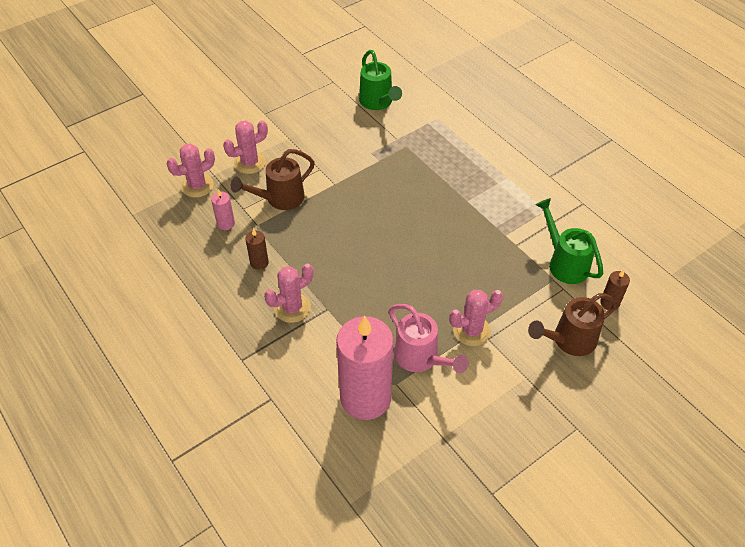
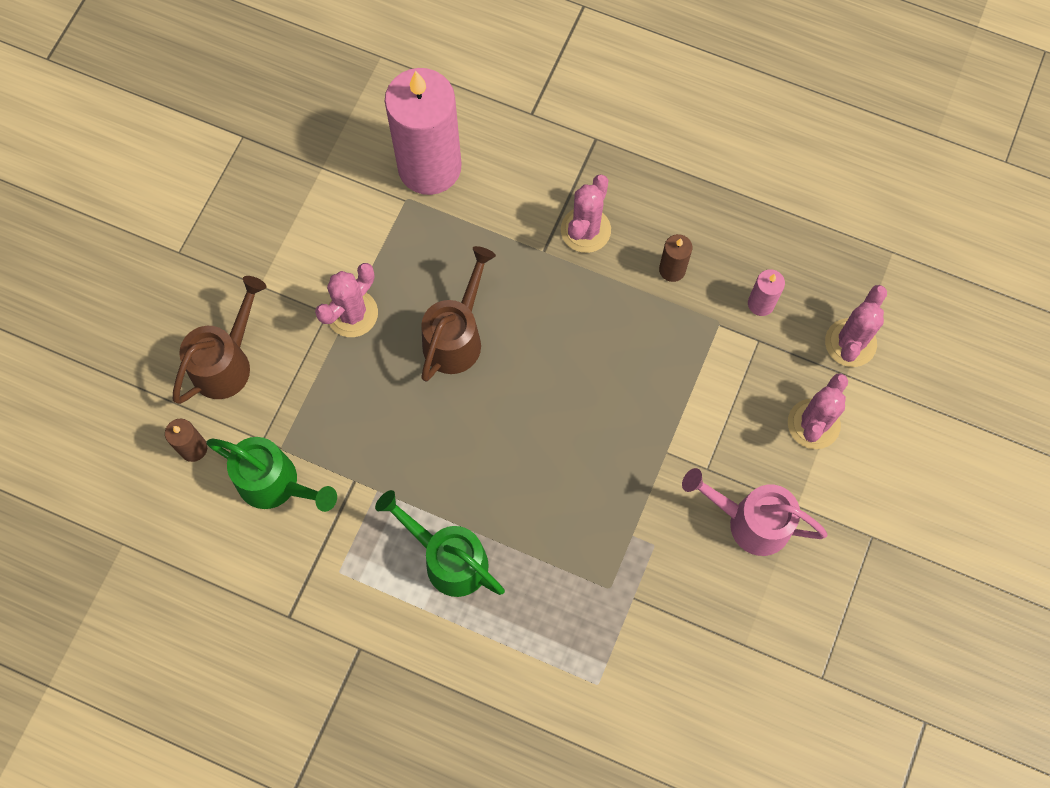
camera: 150 degrees right, 20 degrees up
(280, 198) = (722, 383): brown watering can -> brown watering can (456, 337)
(378, 102) = (715, 667): green watering can -> green watering can (448, 559)
(421, 358) = (394, 245): pink watering can -> pink watering can (750, 521)

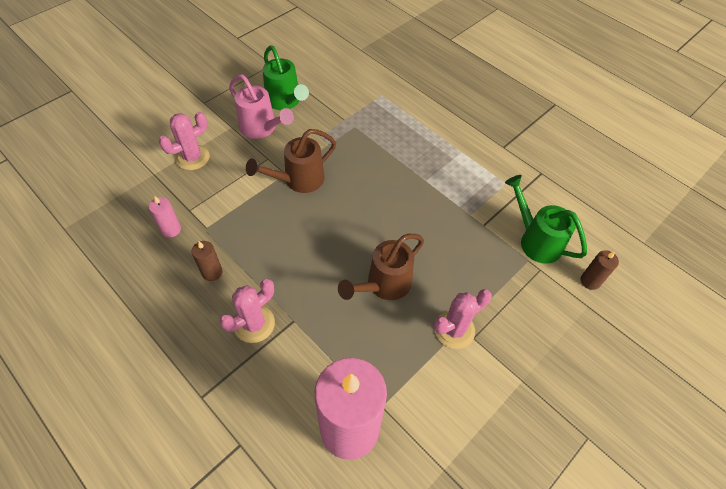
camera: 160 degrees left, 15 degrees down
(227, 363) = (558, 330): brown watering can -> brown watering can (299, 180)
(448, 559) = (438, 168): green watering can -> green watering can (285, 101)
(850, 343) = (136, 188): pink cactus -> none

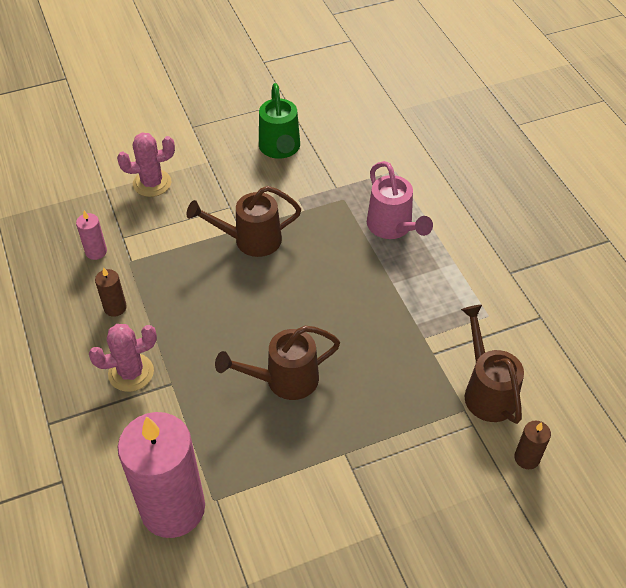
camera: 25 degrees right, 5 degrees down
(261, 128) = (239, 172): pink watering can -> pink watering can (392, 227)
(454, 330) = (335, 453): pink cactus -> none
(536, 240) = (487, 391): green watering can -> brown watering can

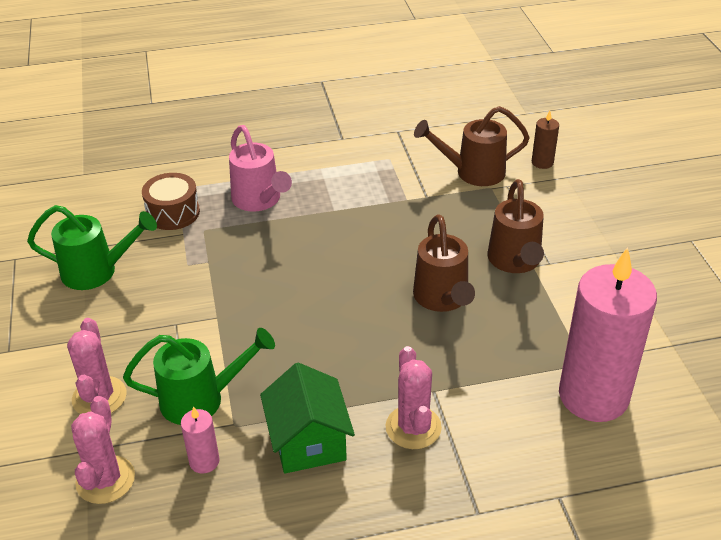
camera: 80 degrees left, 10 degrees down
(80, 205) = (105, 480): none -> pink cactus
(115, 308) = (308, 441): brown candle -> green house
(153, 238) = (201, 399): none -> green watering can
(250, 240) = (238, 309): brown watering can -> brown watering can (515, 261)
(361, 175) = (173, 213): none -> brown drum
(392, 227) = (259, 200): pink watering can -> pink watering can turned 75 degrees clockwise

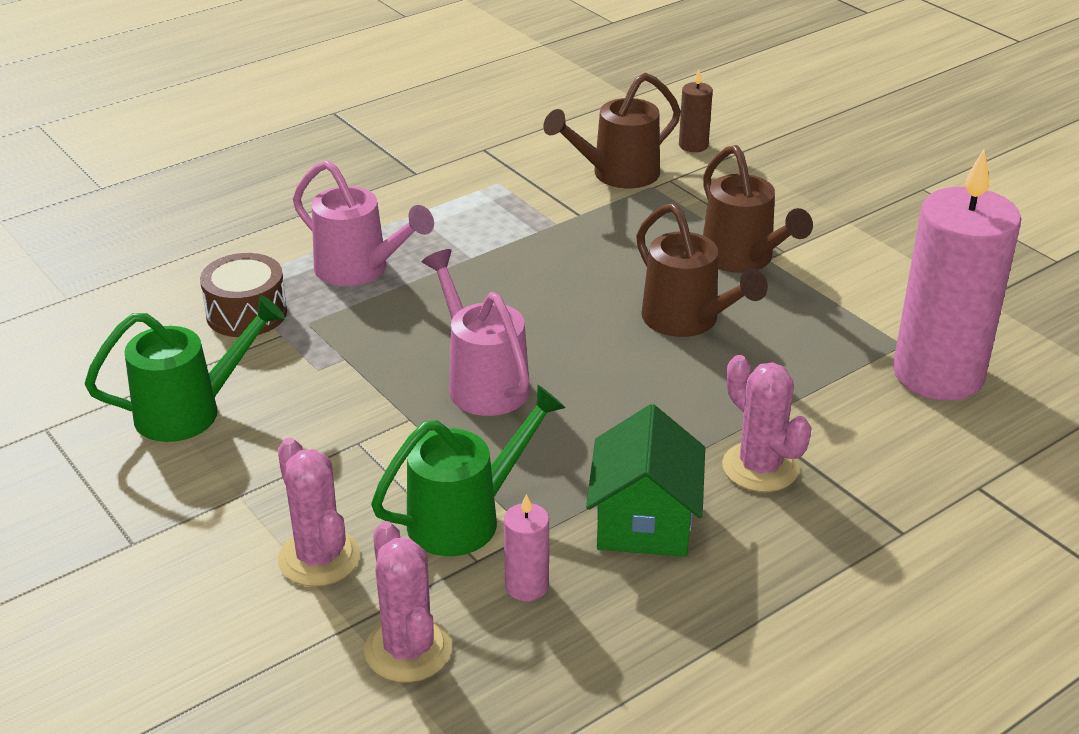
camera: 25 degrees left, 5 degrees down
(278, 304) = (482, 382): none -> pink watering can
(308, 441) = (644, 522): green house -> green house turned 45 degrees clockwise

